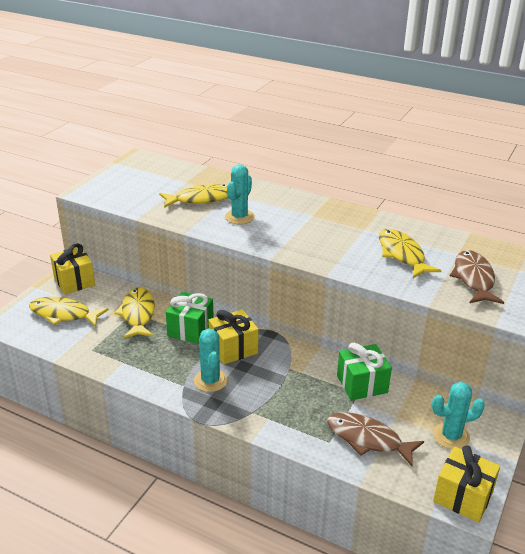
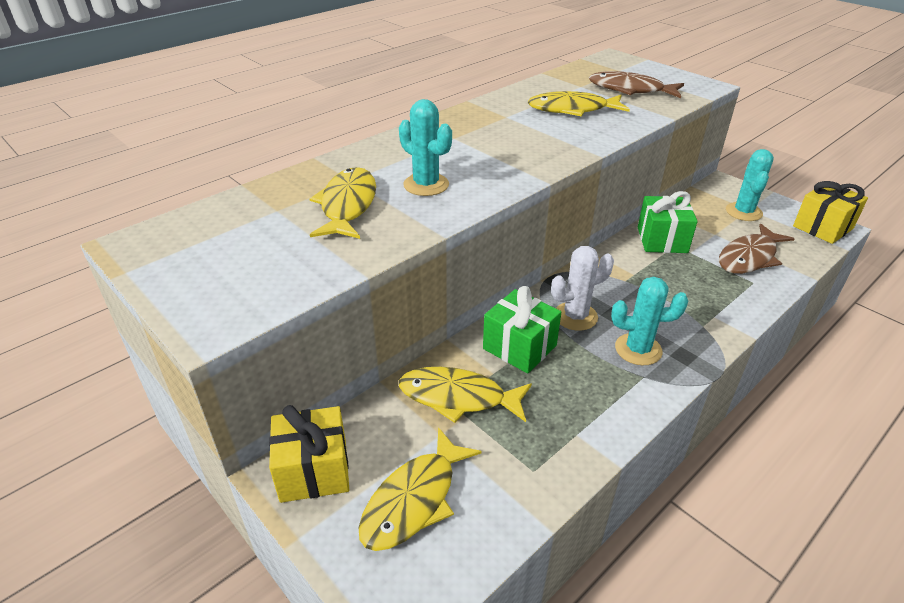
camera: 70 degrees left, 5 degrees up
(233, 348) = (575, 316): yellow gift -> white cactus

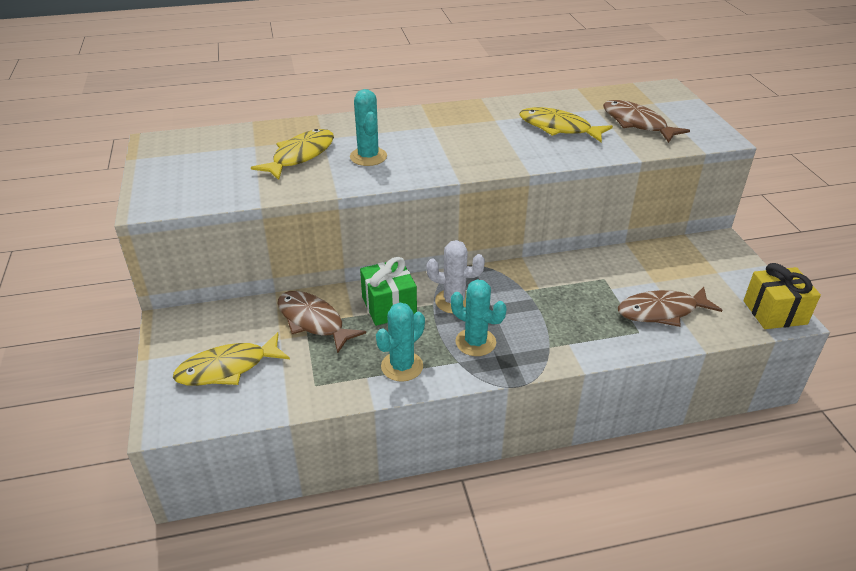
camera: 30 degrees right, 0 degrees up
(314, 471) = (188, 327): yellow gift -> none
(458, 397) = (313, 321): yellow fish -> brown fish
(662, 240) = (597, 270): green gift -> none
(743, 212) = (708, 273): turquoise cactus -> turquoise cactus (402, 366)

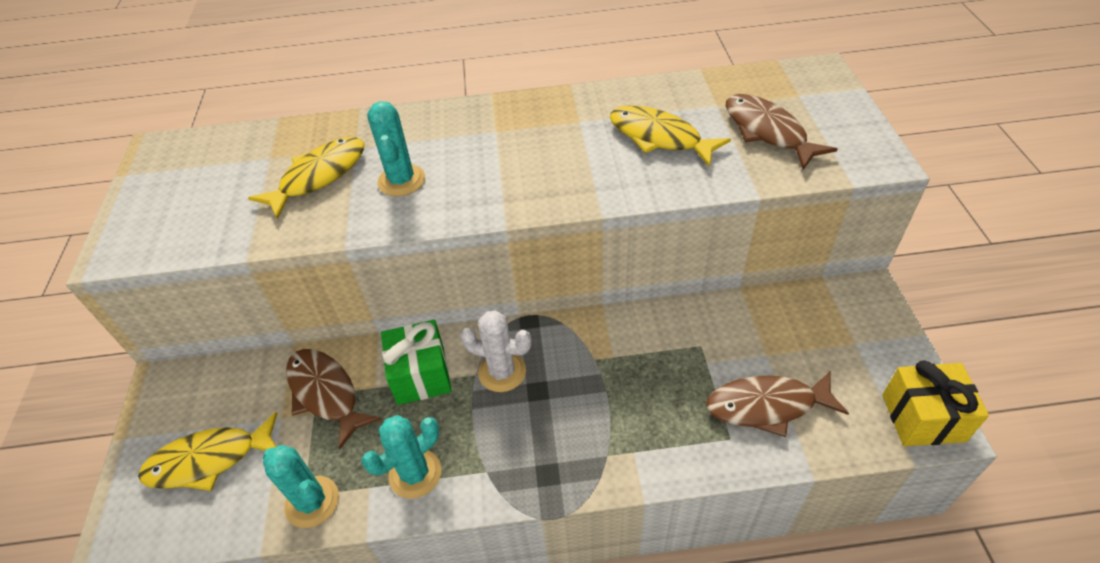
camera: 10 degrees right, 10 degrees up
(475, 342) = (514, 441): turquoise cactus -> turquoise cactus (312, 502)

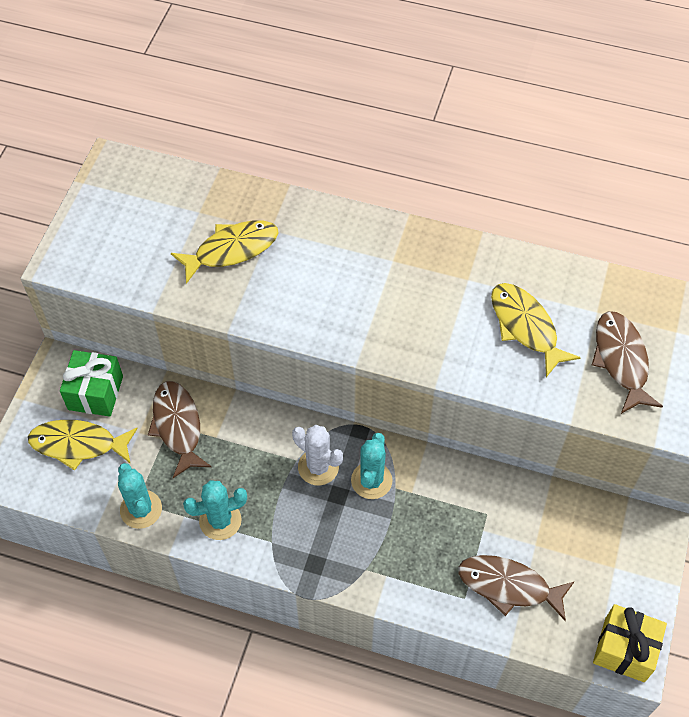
camera: 20 degrees right, 10 degrees up
(401, 180) = (295, 282): turquoise cactus -> turquoise cactus (371, 480)
(421, 375) = (255, 442): green gift -> green gift (95, 393)

